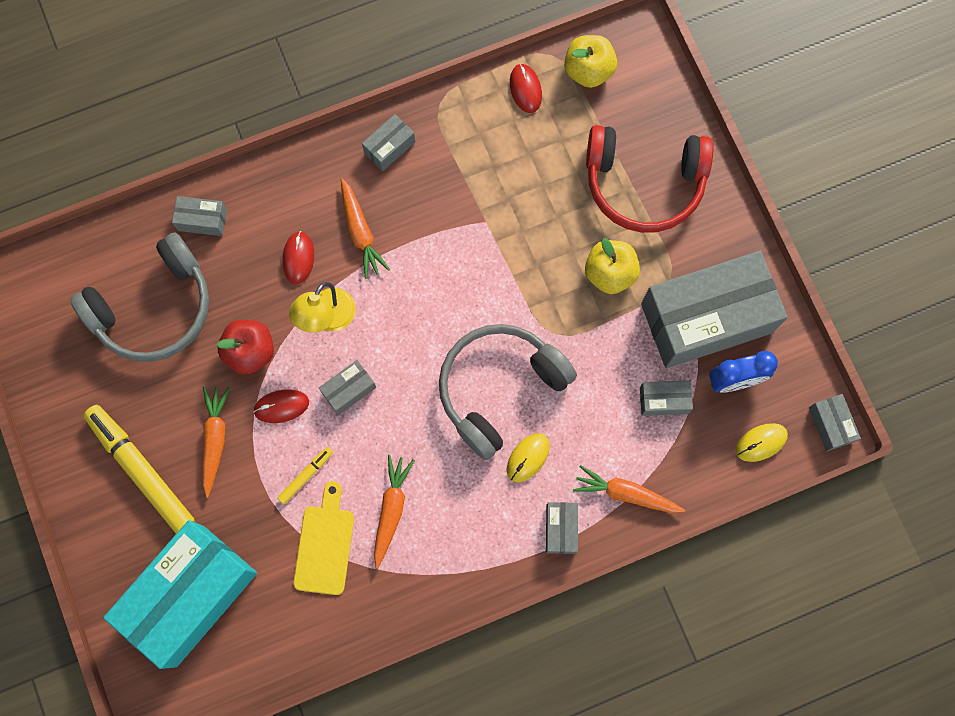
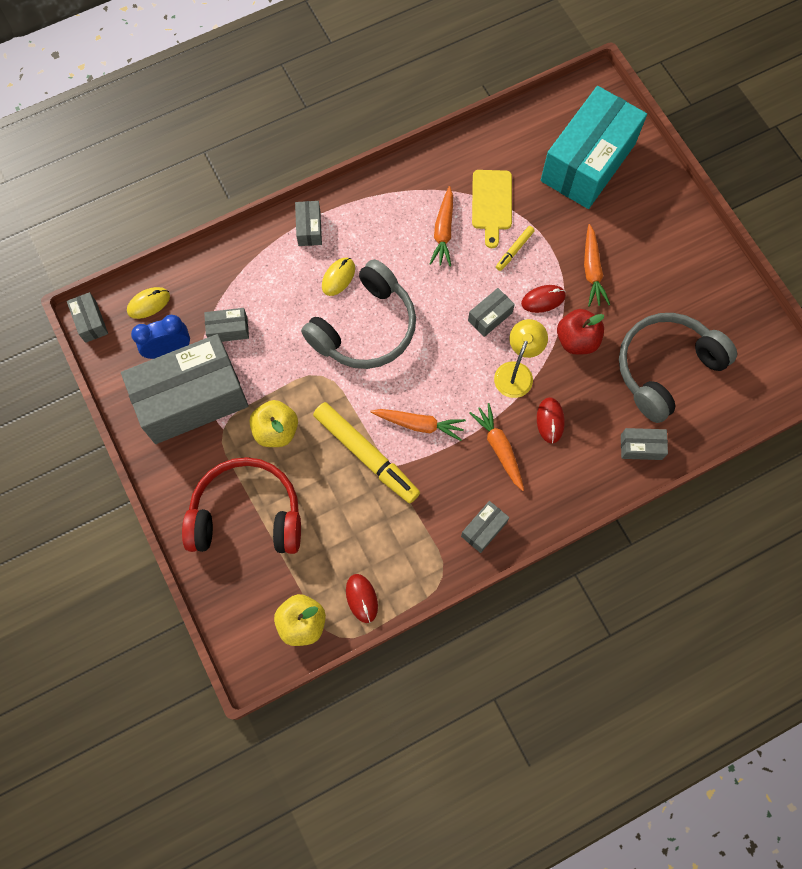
camera: 175 degrees right, 5 degrees down
(141, 470) = (645, 244): yellow marker -> yellow marker (366, 455)
(626, 493) = (258, 257): orange carrot -> orange carrot (419, 424)

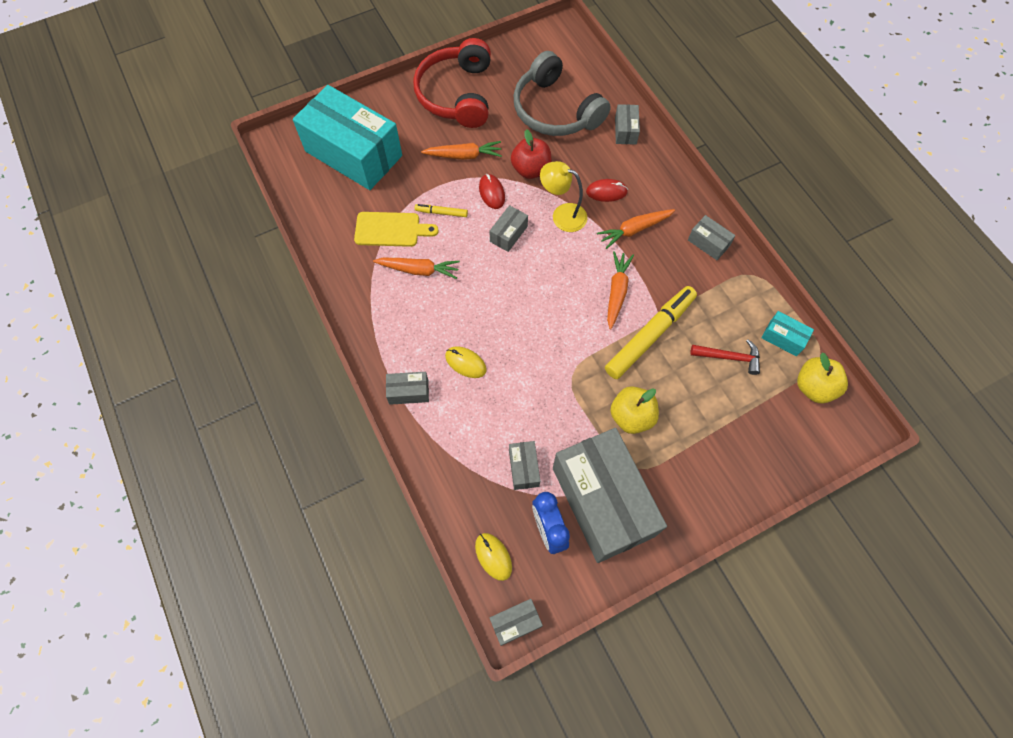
camera: 90 degrees left, 5 degrees down
(247, 514) = (718, 440): red headphones -> red headphones (456, 94)
(339, 536) = (729, 357): none -> red hammer
(362, 598) = (783, 338): red mouse -> turquoise box
(365, 328) = (521, 337): grey headphones -> none
(490, 316) = (508, 234): grey box -> grey box turned 75 degrees clockwise
(514, 250) = (441, 213): yellow marker -> yellow marker turned 150 degrees clockwise

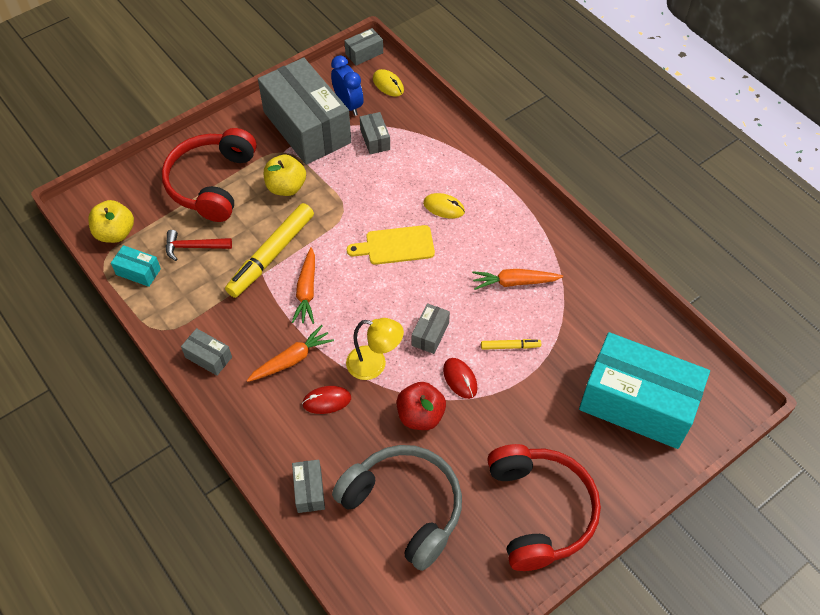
camera: 170 degrees right, 10 degrees down
(391, 230) = (558, 319): yellow cutting board -> yellow cutting board (396, 245)
(409, 392) = (488, 178): grey box -> none
(464, 155) = (505, 421): orange carrot -> none
(715, 436) = (211, 183): none -> red headphones

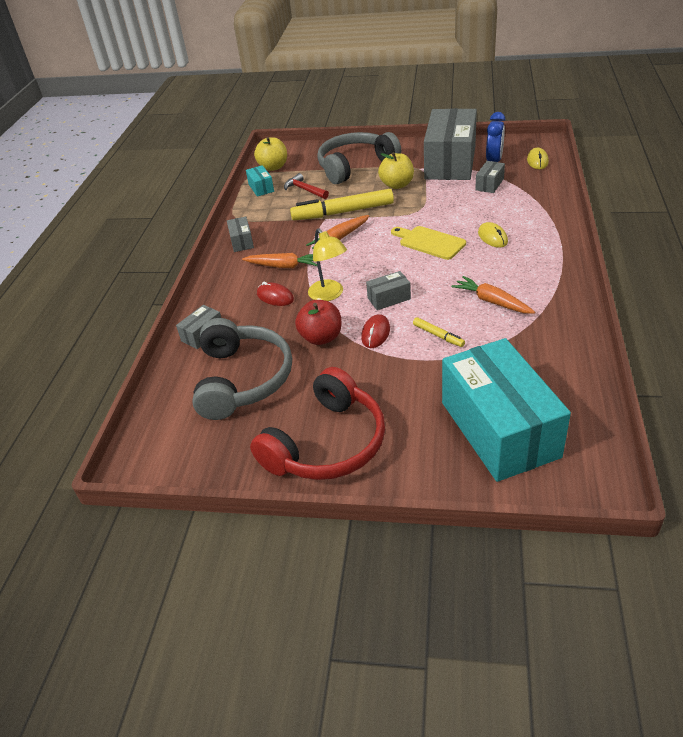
camera: 50 degrees right, 15 degrees down
(211, 183) = (355, 166): red headphones -> grey headphones
(364, 53) = (541, 141): grey box -> none

